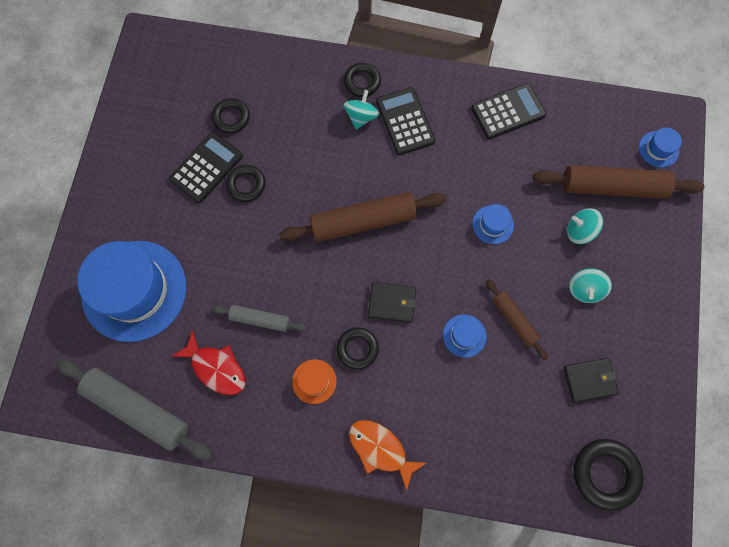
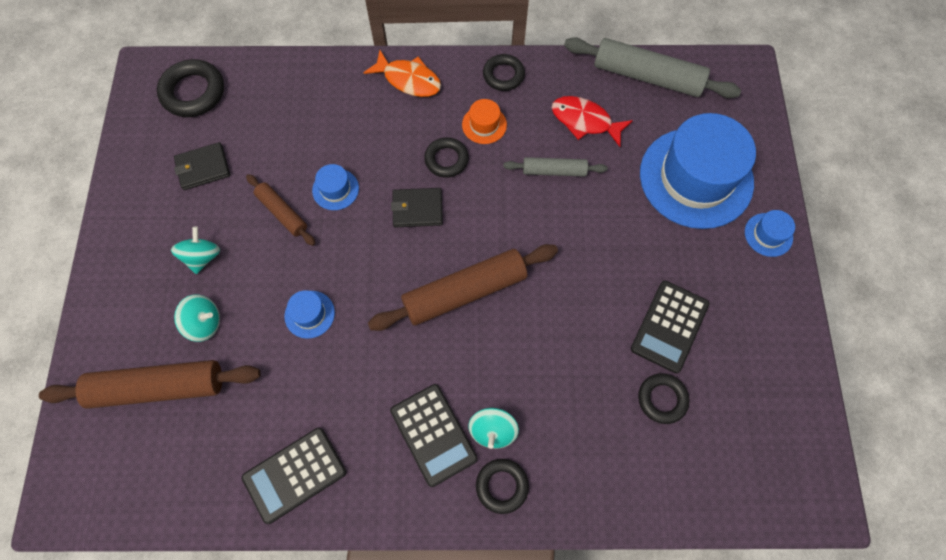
camera: 170 degrees right, 5 degrees down
(246, 185) = (614, 313): black ring -> black ring (503, 75)
(658, 149) = (90, 453): blue hat -> blue hat (768, 234)

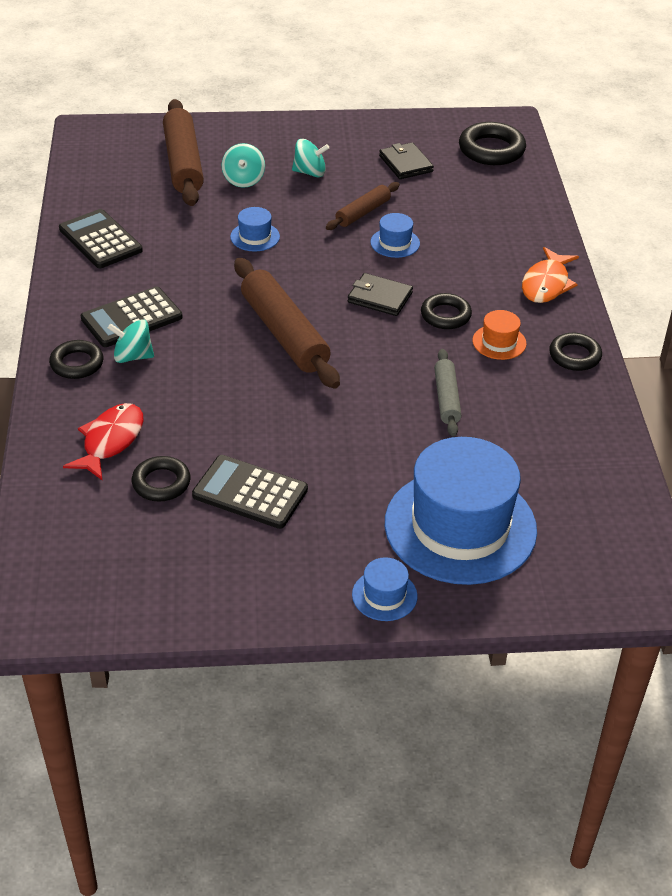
camera: 85 degrees right, 25 degrees down
(417, 209) = (379, 297): black wallet -> black wallet turned 60 degrees counterclockwise
(585, 121) = (524, 425): red fish -> red fish (110, 441)
(647, 77) = (611, 485): grey rolling pin -> none

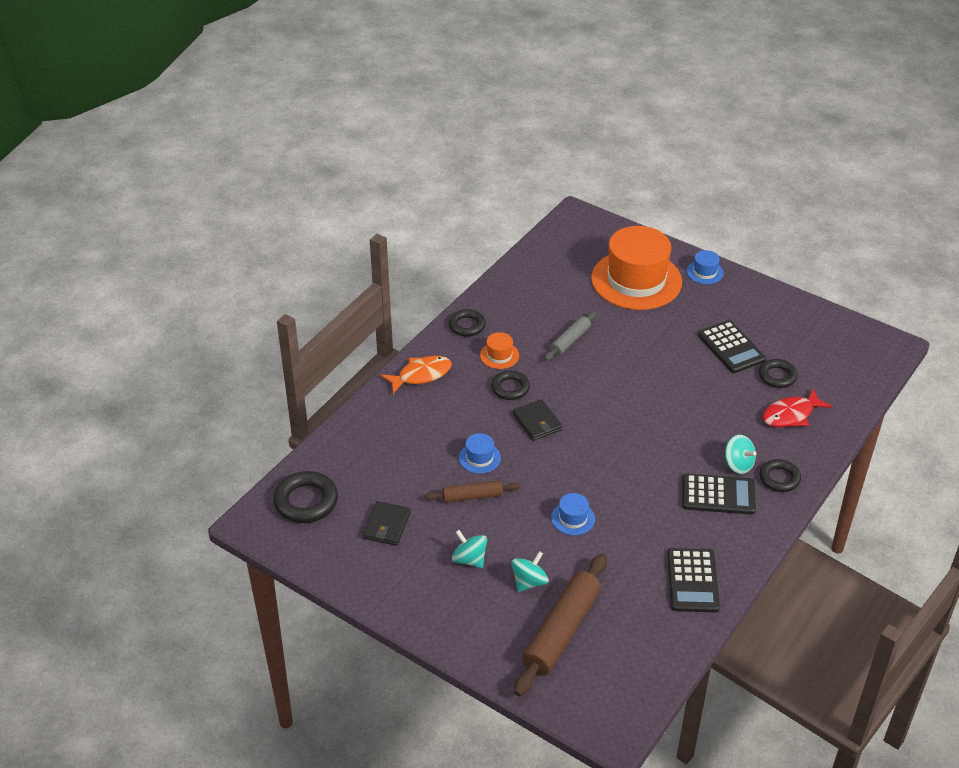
camera: 140 degrees left, 0 degrees up
(284, 334) = (625, 429): brown rolling pin -> none
(460, 526) = (636, 280): blue hat -> orange hat

